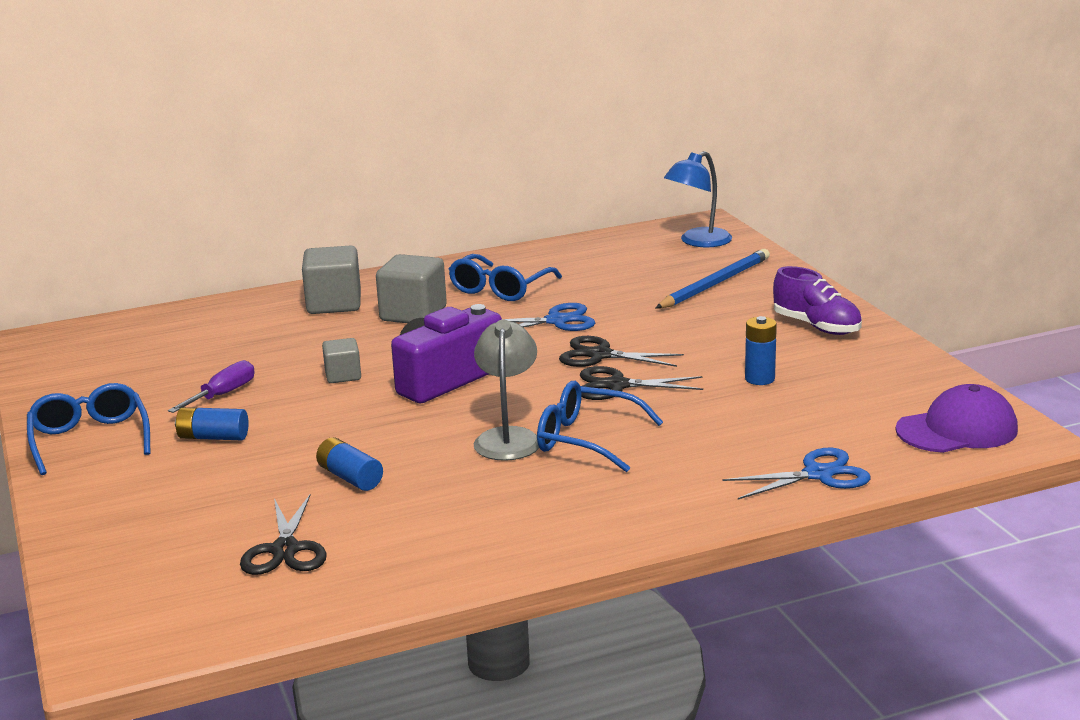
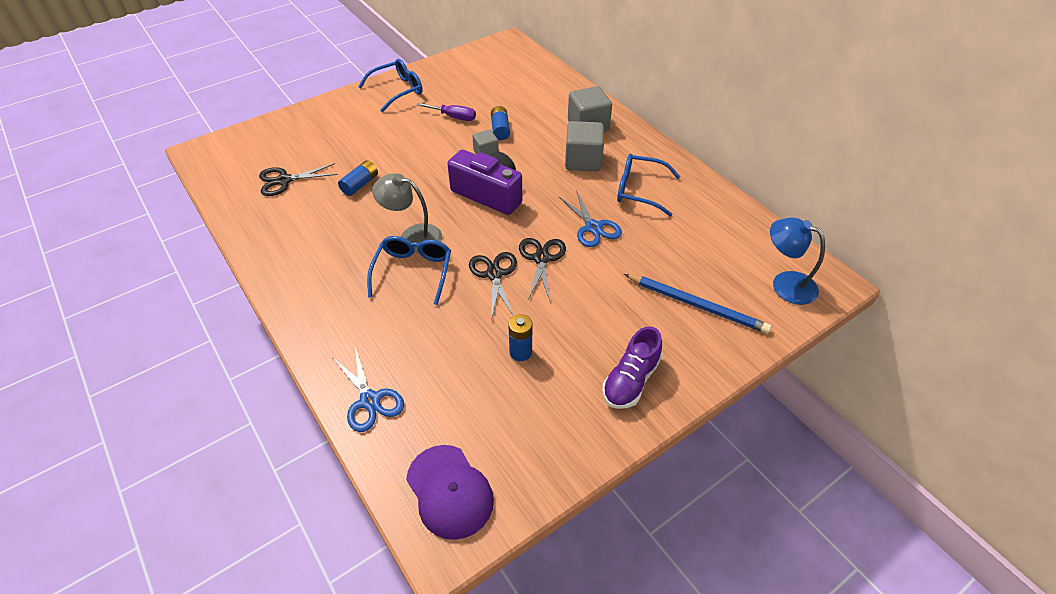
camera: 75 degrees right, 25 degrees up
(213, 437) = (403, 127): blue battery -> blue battery (500, 129)
(508, 437) = (412, 236): grey lamp -> grey lamp turned 150 degrees counterclockwise

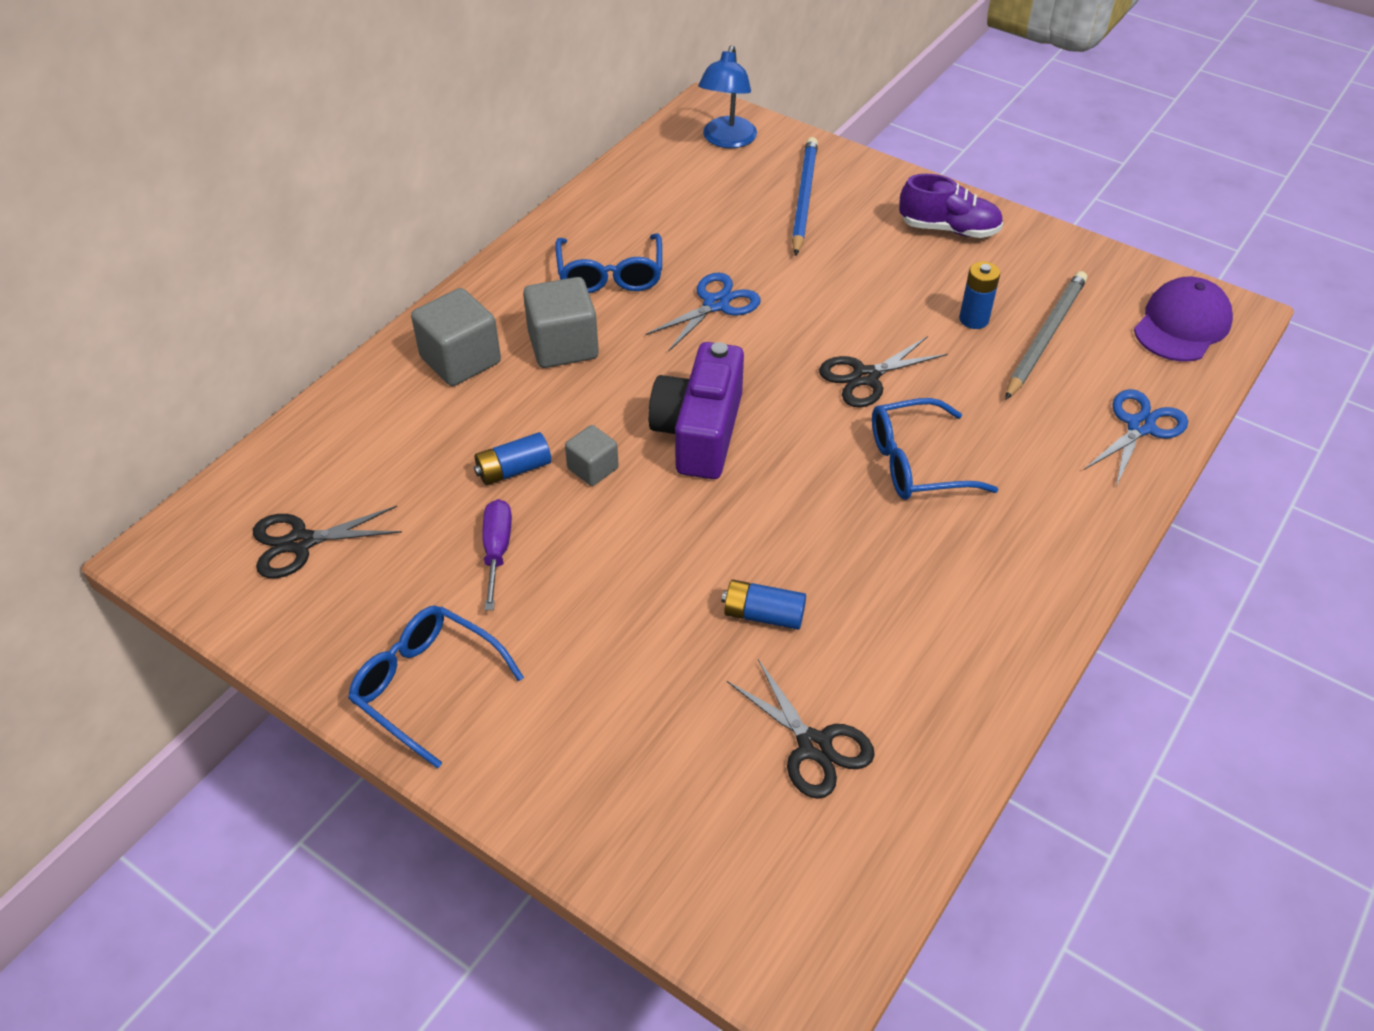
camera: 110 degrees left, 0 degrees up
(412, 236) = (846, 491): grey lamp -> none
(483, 387) = (1045, 336): none -> grey pencil
(541, 258) = (807, 339): black scissors -> black scissors (300, 542)

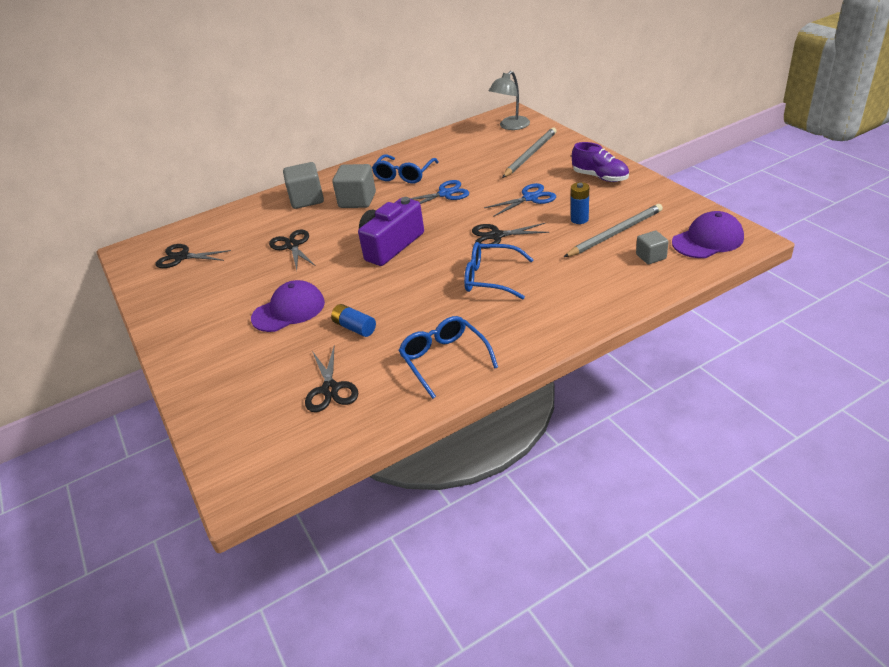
camera: 30 degrees right, 10 degrees down
(426, 686) = (183, 321): blue glasses -> blue glasses (444, 359)
(497, 550) = (257, 276): purple screwdriver -> none
(514, 470) = (292, 246): blue battery -> black scissors
(593, 468) = (328, 251): grey cube -> grey cube (651, 257)
(616, 609) = (289, 310): none -> purple cap
(727, 140) = (510, 126): blue lamp -> grey lamp
(804, 198) = (530, 154): blue pencil -> grey pencil
(1140, 426) = (638, 284): blue scissors -> blue scissors (530, 198)

